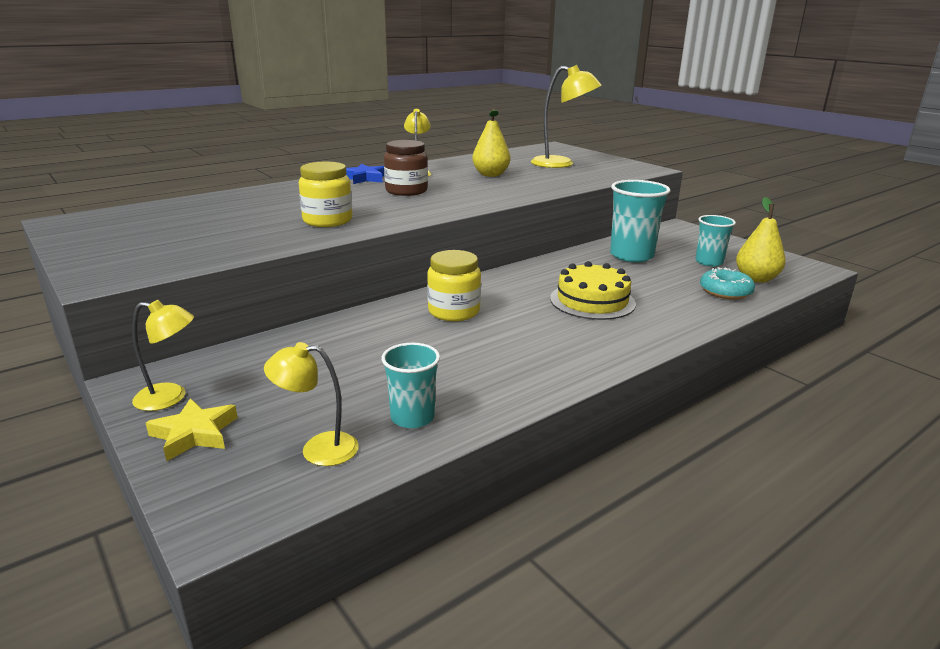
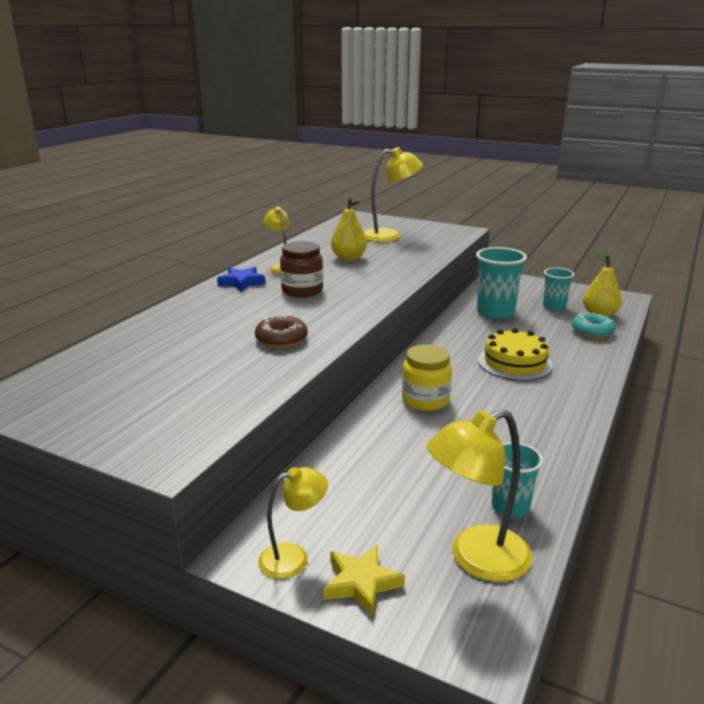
camera: 25 degrees left, 0 degrees up
(318, 449) = (476, 559): yellow lamp -> yellow lamp, size x1.62
(327, 221) = (281, 339): yellow jar -> brown donut

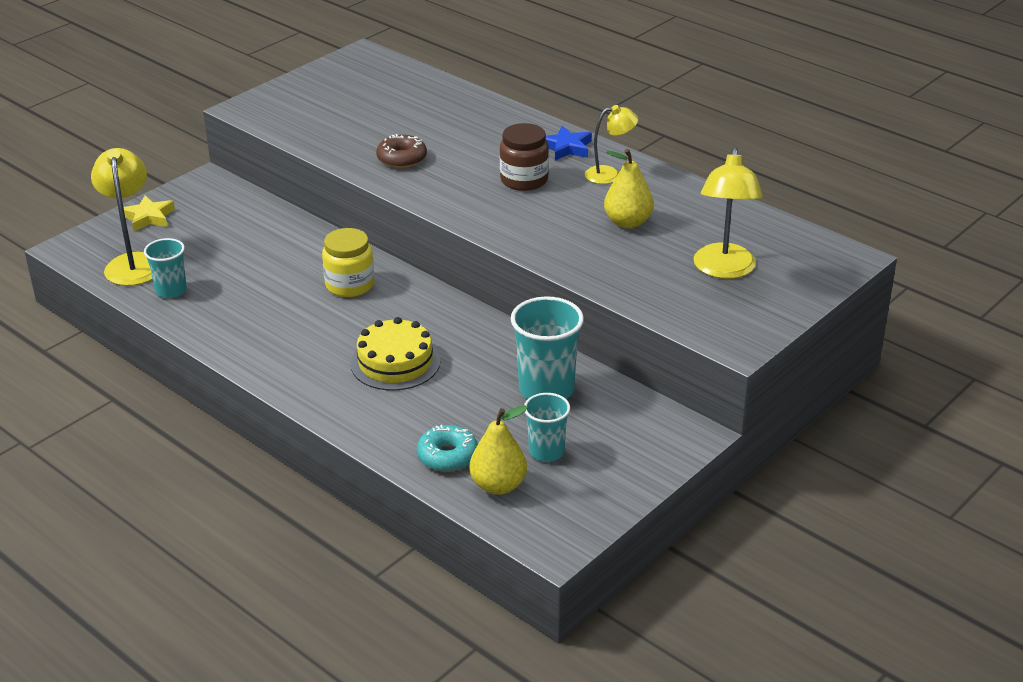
camera: 105 degrees right, 10 degrees up
(293, 557) = (189, 197): yellow lamp -> none

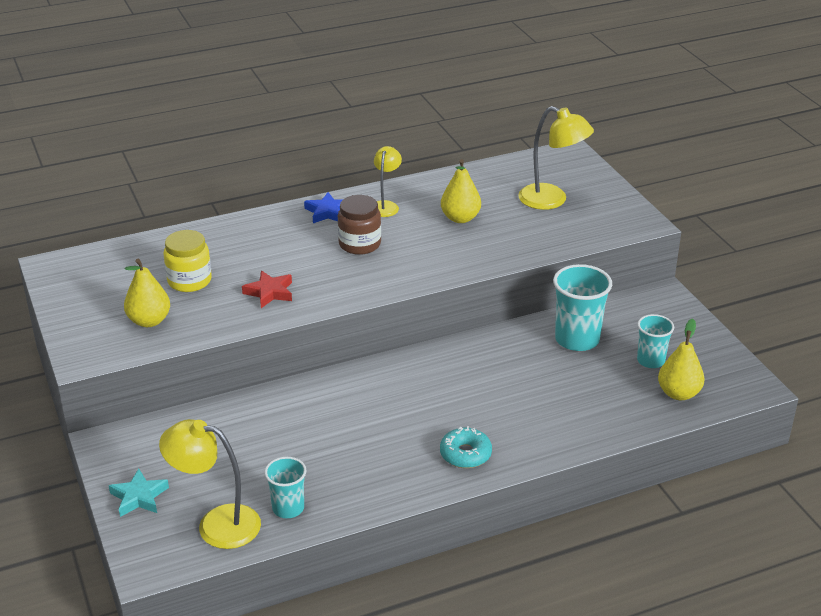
camera: 65 degrees left, 0 degrees up
(148, 217) = (139, 497): yellow star -> turquoise star
(315, 118) = (149, 321): none -> yellow pear
(350, 285) = (364, 398): yellow jar -> yellow jar (189, 281)
(395, 362) = (495, 402): yellow cake -> none
(402, 158) = (269, 292): brown donut -> red star
(447, 456) = (631, 408): turquoise donut -> turquoise donut (465, 454)

